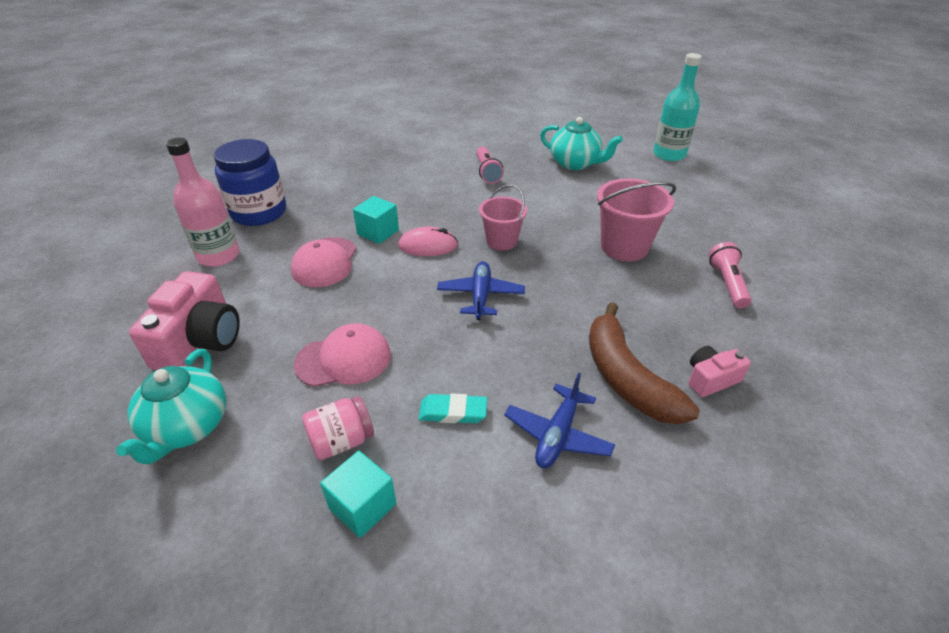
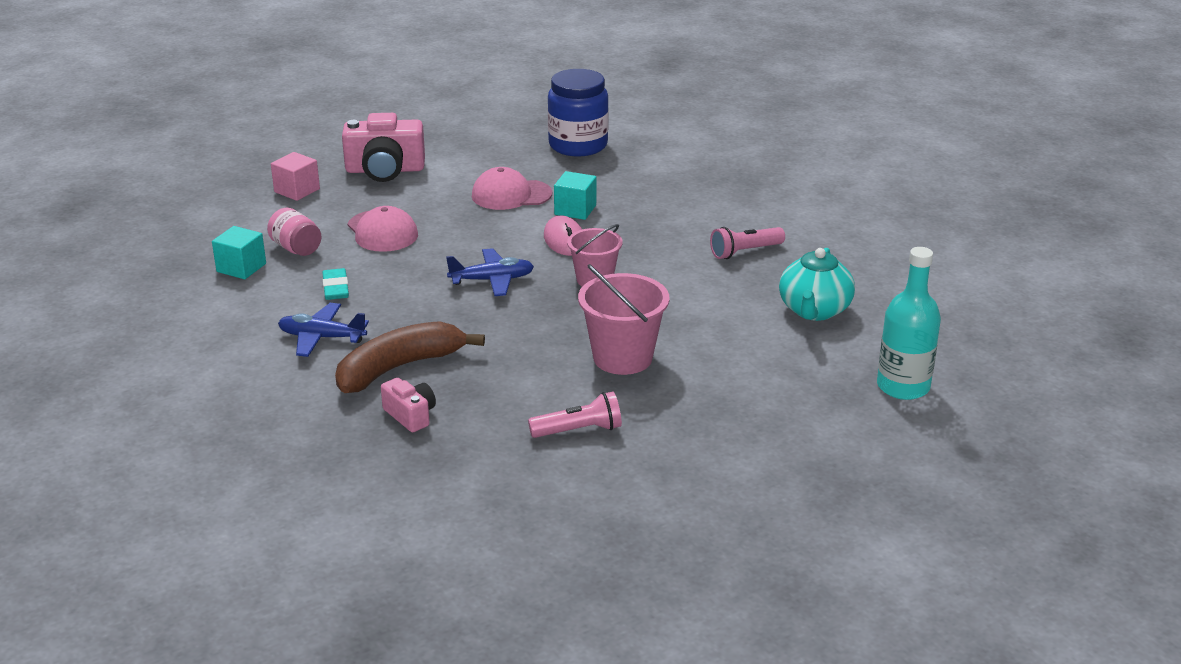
camera: 75 degrees right, 10 degrees down
(187, 427) = (297, 190): turquoise teapot -> pink cube
(218, 255) = (499, 146): pink bottle -> none

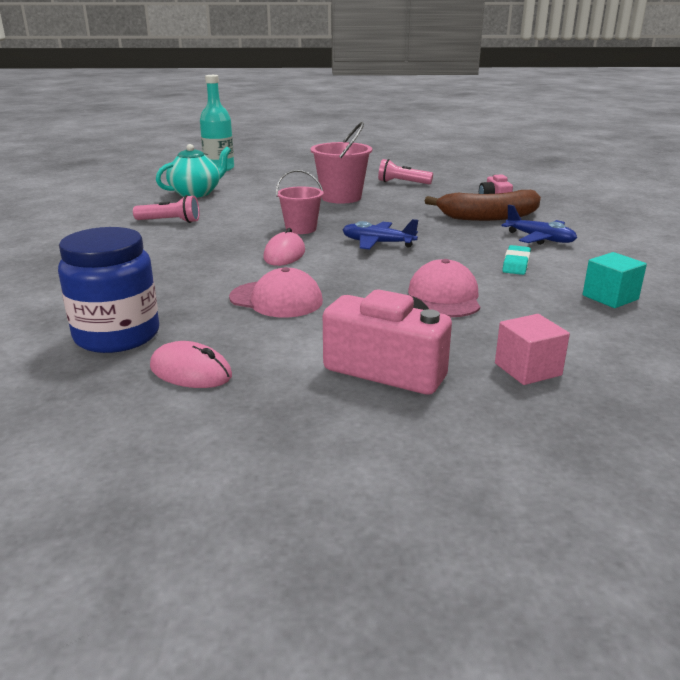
camera: 150 degrees left, 5 degrees down
(296, 248) = (546, 302): pink jar -> none
(500, 140) = (191, 372): none -> pink mouse
(575, 210) = (238, 273): turquoise cube -> none

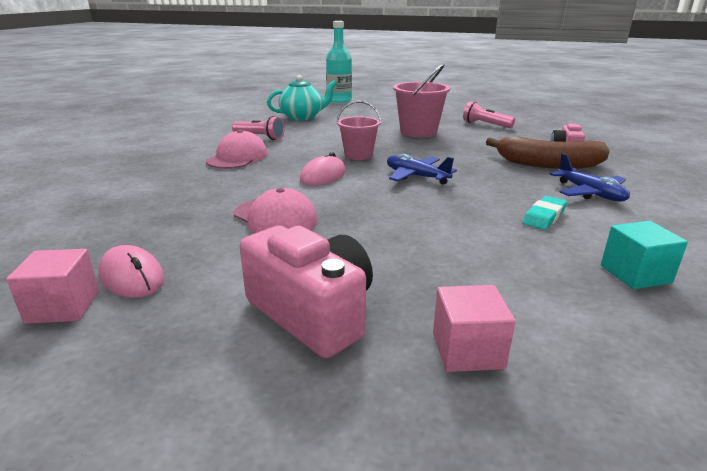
camera: 20 degrees right, 0 degrees up
(117, 335) = (115, 229): blue jar -> none
(153, 406) = (63, 307): none -> pink cube
(444, 297) = (438, 241): pink cap -> pink cap (237, 157)

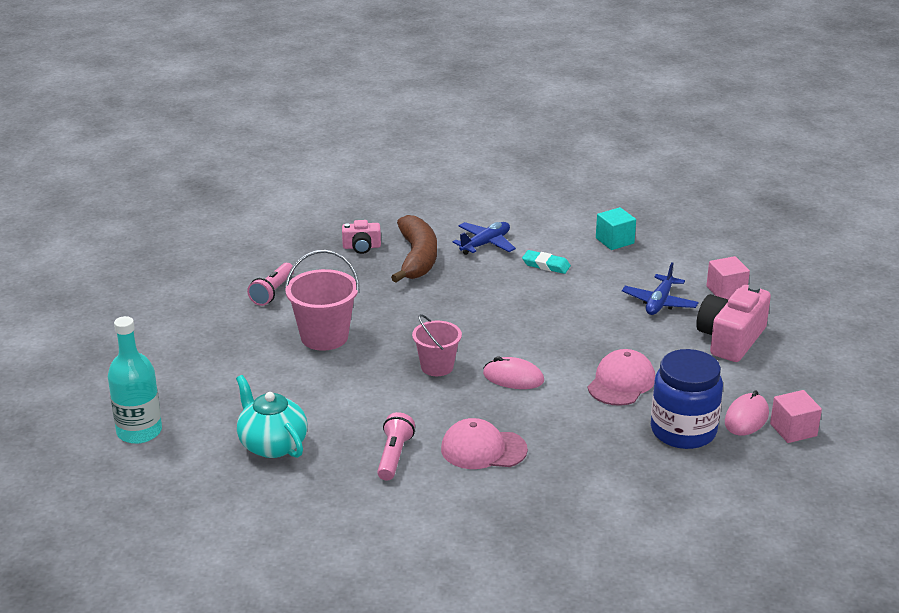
camera: 105 degrees left, 5 degrees up
(161, 233) = (683, 431): none -> blue jar
(416, 176) = (487, 325): blue plane -> blue plane (659, 302)

